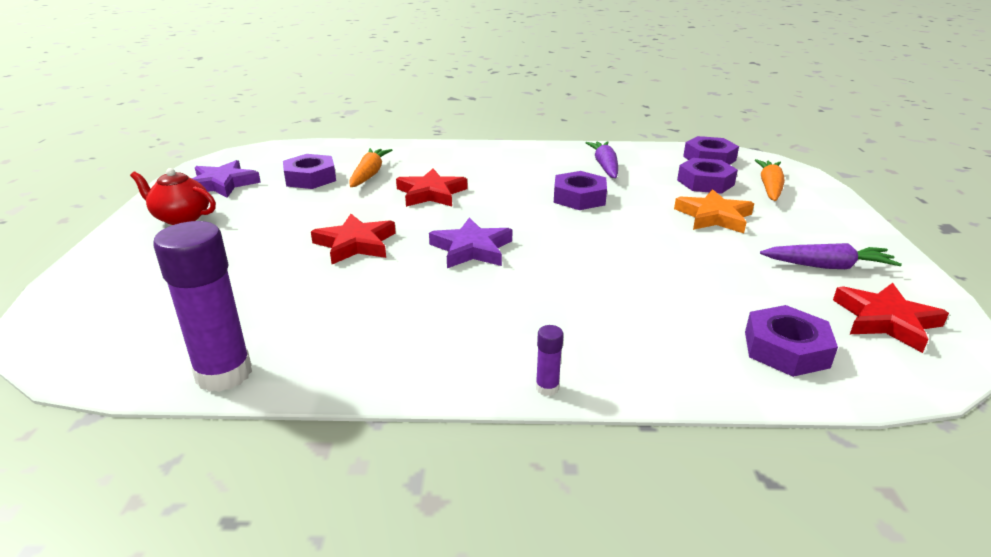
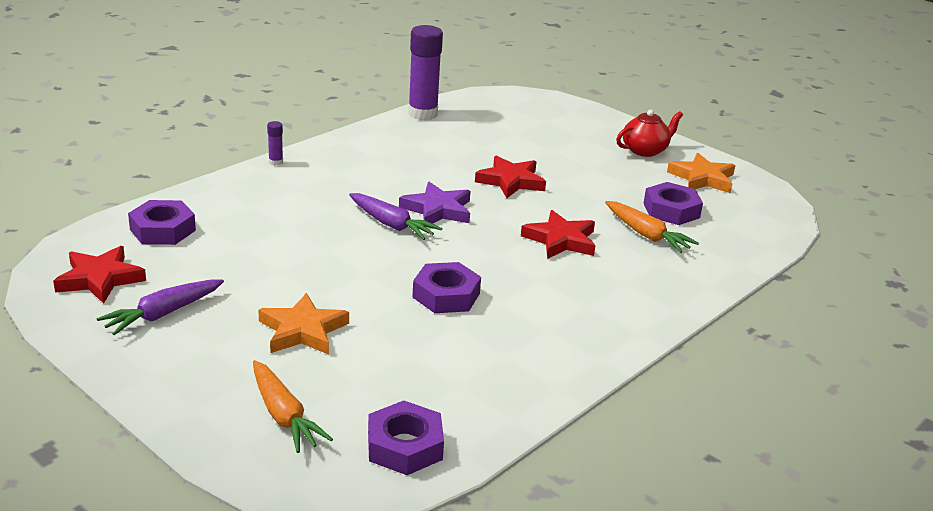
camera: 130 degrees right, 0 degrees up
(222, 184) = (702, 178): purple star -> orange star
(605, 166) = (492, 357): purple carrot -> purple carrot (392, 225)
(705, 182) = (360, 385): purple nut -> none

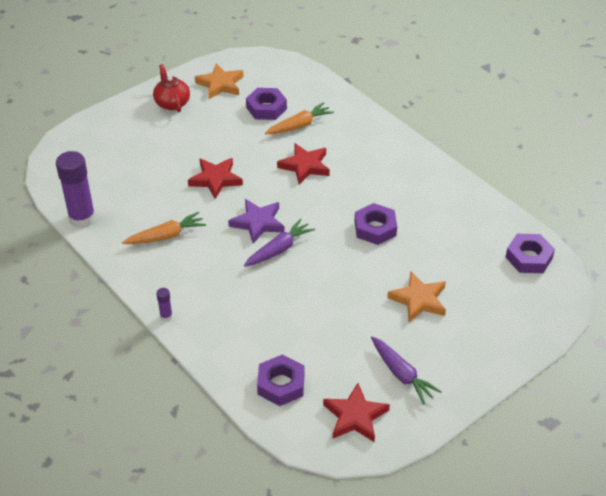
camera: 80 degrees left, 15 degrees up
(284, 416) = (508, 309): orange carrot -> orange carrot (166, 236)

